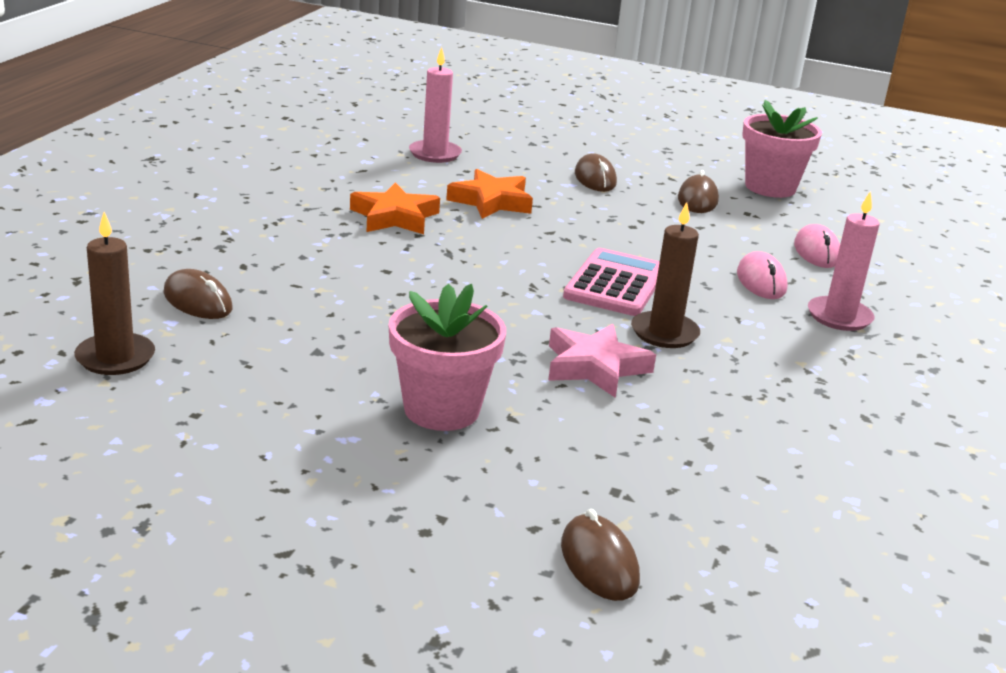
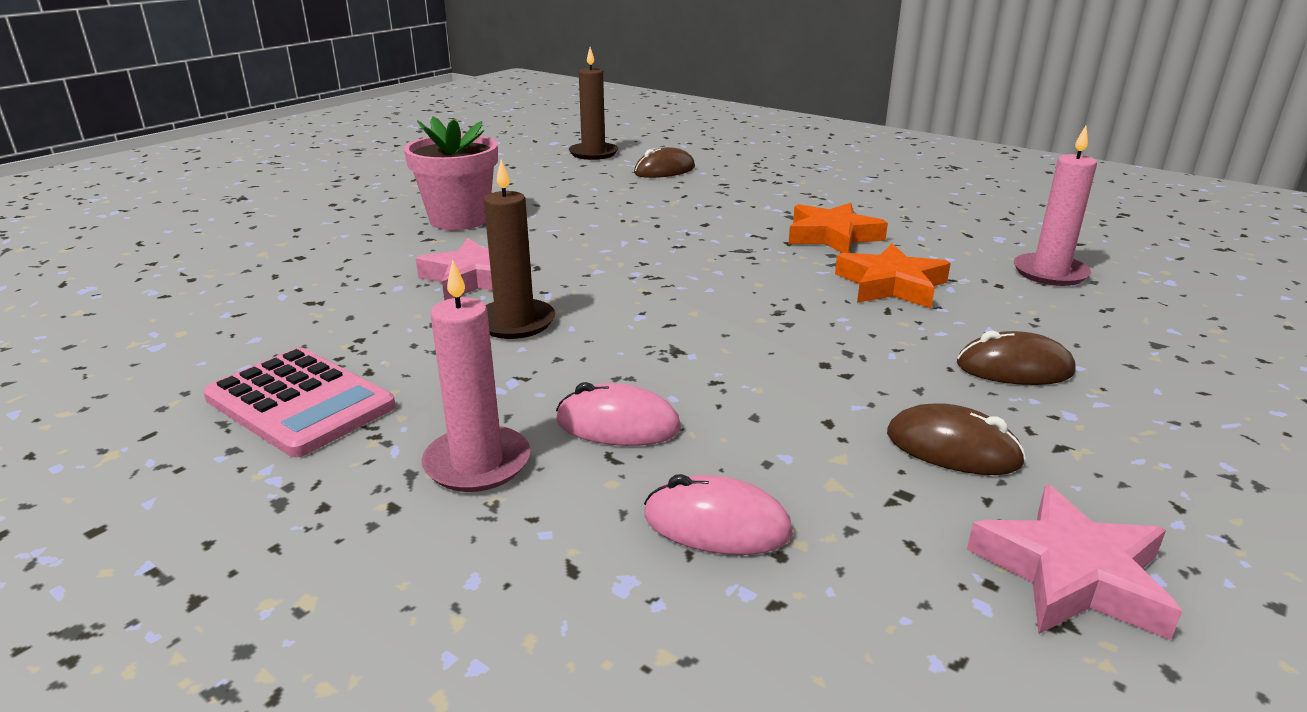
camera: 110 degrees right, 0 degrees up
(599, 563) = (238, 239): brown mouse -> none
(615, 284) = (643, 318): pink calculator -> pink calculator (300, 403)
(770, 187) = (1071, 574): pink flower pot -> pink star

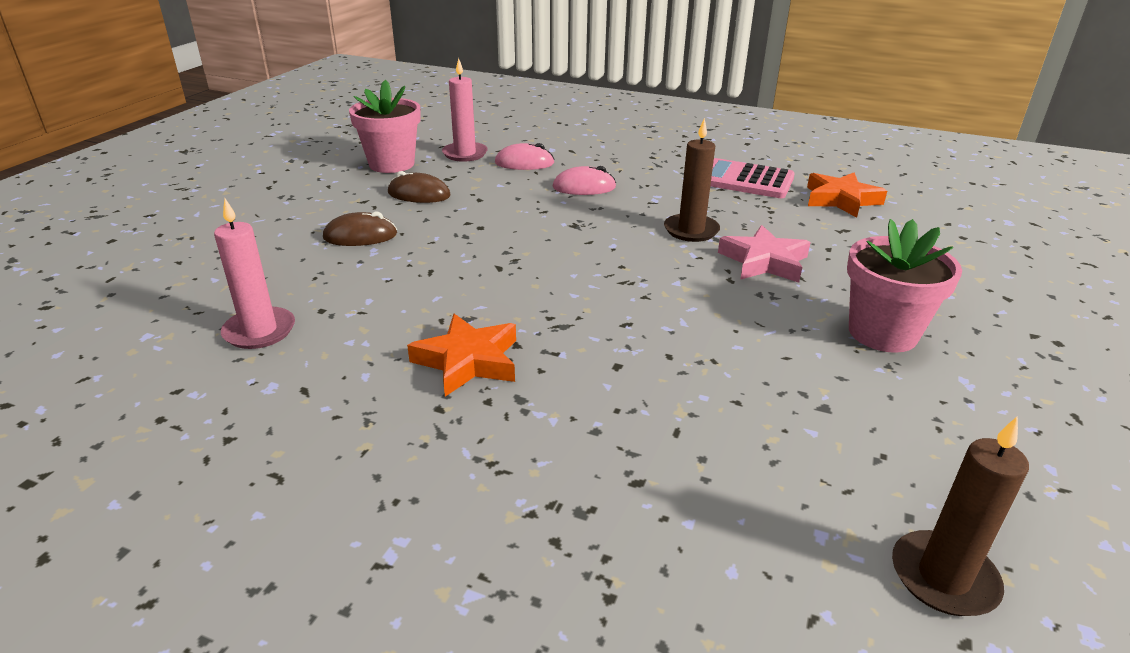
camera: 165 degrees right, 5 degrees up
(477, 463) = (634, 169): pink candle -> pink candle (465, 154)
(664, 170) = (756, 515): brown mouse -> none
(891, 285) = (420, 296): orange star -> orange star (841, 200)
(1071, 574) = (391, 164): pink star -> pink flower pot

